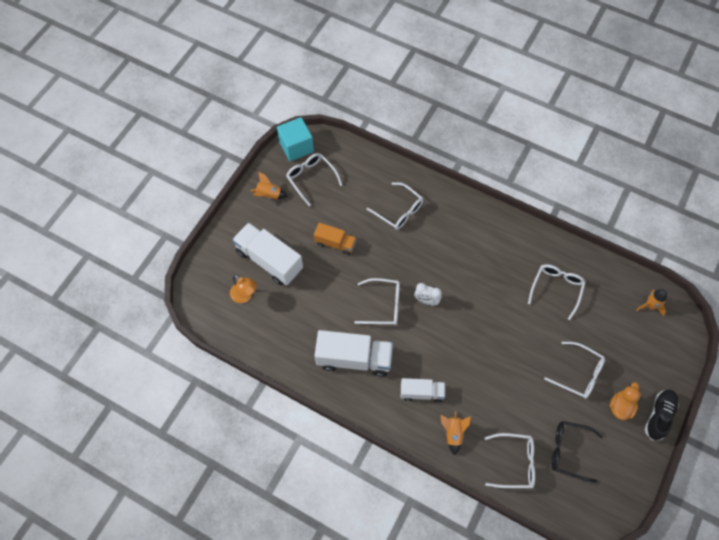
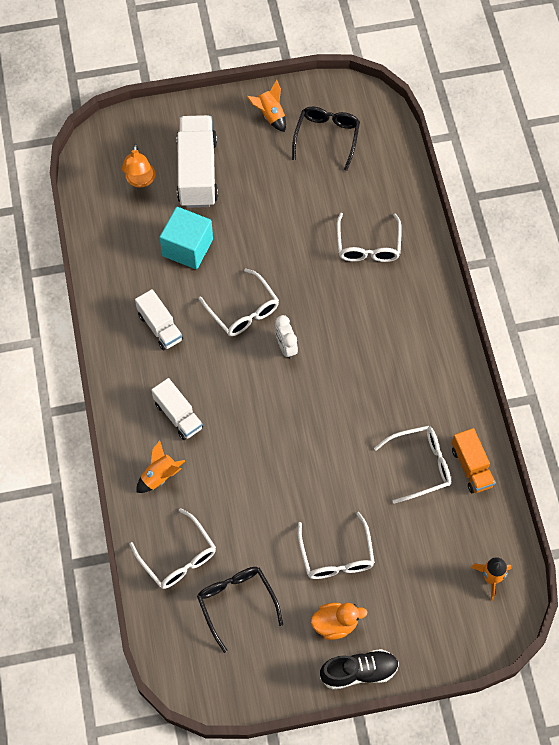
camera: 50 degrees right, 0 degrees up
(296, 147) = (351, 96): turquoise cube -> turquoise cube (187, 248)
(311, 178) = (327, 137): white glasses -> black glasses
(335, 243) = (272, 215): orange truck -> orange truck (471, 467)
(354, 359) = (160, 327): white truck -> white truck, size x0.58

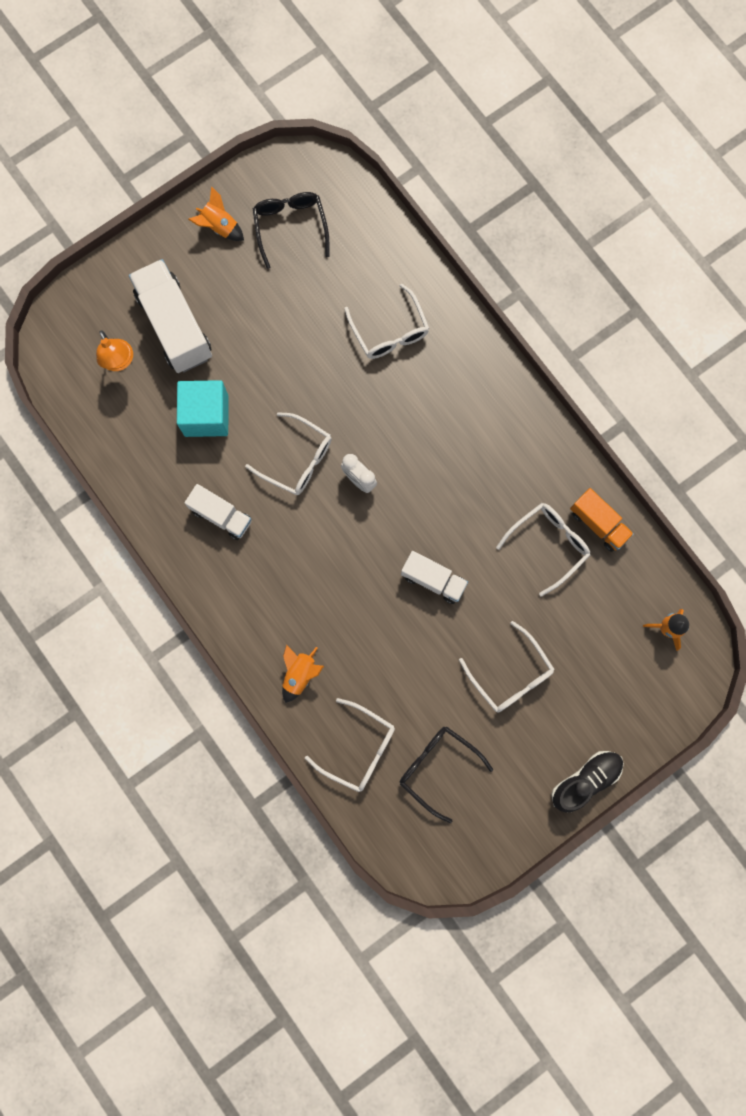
camera: 25 degrees left, 15 degrees up
(178, 415) = (286, 602): white truck -> white truck (433, 580)
(335, 624) = (541, 744): orange duck -> none

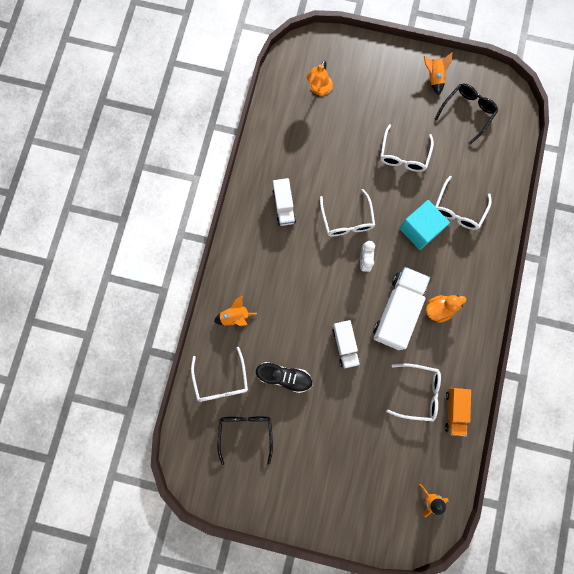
camera: 50 degrees right, 0 degrees up
(175, 326) = (362, 100): white truck -> white truck (398, 311)
(206, 415) = (329, 155): turquoise cube -> turquoise cube (420, 229)
(479, 446) = (439, 309): none -> orange duck
(511, 675) = (329, 431): white glasses -> white glasses (403, 155)
(585, 780) = (306, 522): black shoe -> black shoe (284, 377)

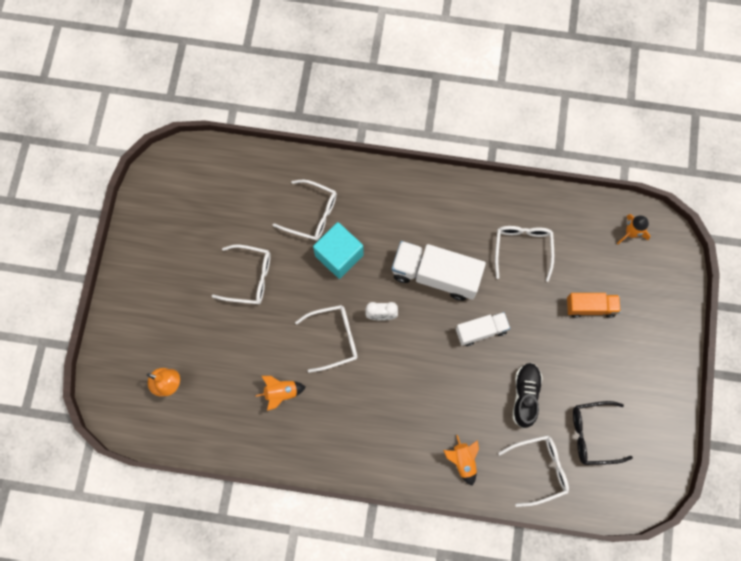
camera: 95 degrees left, 5 degrees down
(284, 206) = (323, 414): white truck -> none
(434, 78) = (149, 247): orange rocket -> orange rocket (281, 393)
(439, 309) = (429, 231): orange duck -> none
(454, 410) = (536, 211): orange truck -> orange truck (590, 307)
(467, 112) = (192, 208): black glasses -> none

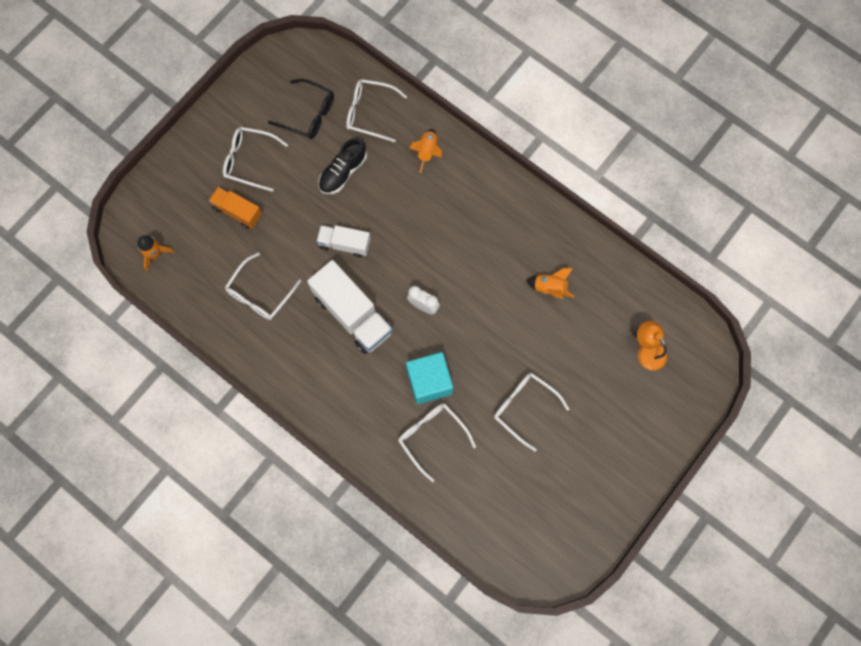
camera: 150 degrees left, 0 degrees up
(334, 338) = (476, 309): white glasses -> white glasses (249, 160)

